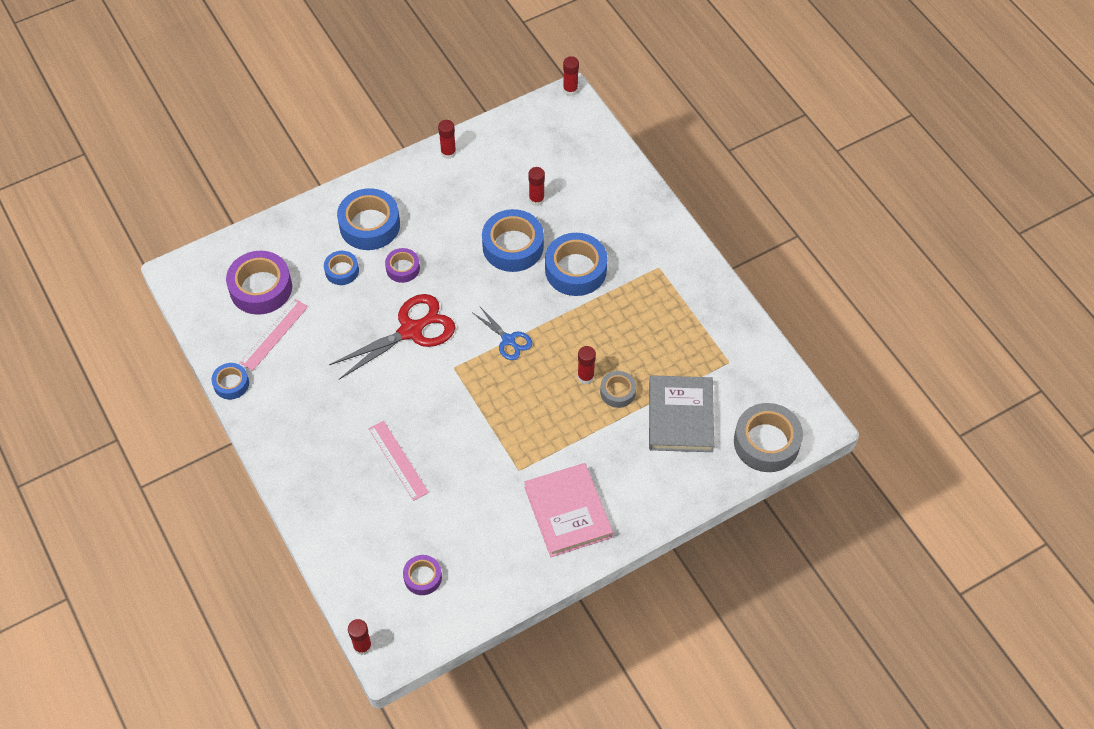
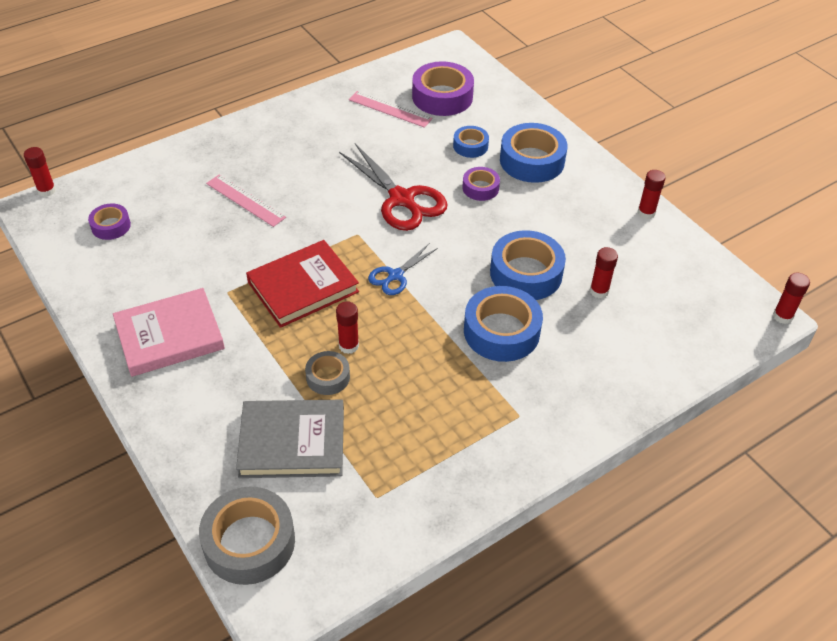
camera: 85 degrees right, 10 degrees down
(231, 384) = (334, 89): blue tape -> none
(398, 460) = (245, 200): pink ruler -> pink ruler turned 75 degrees clockwise
(516, 410) = (303, 287): none -> red book

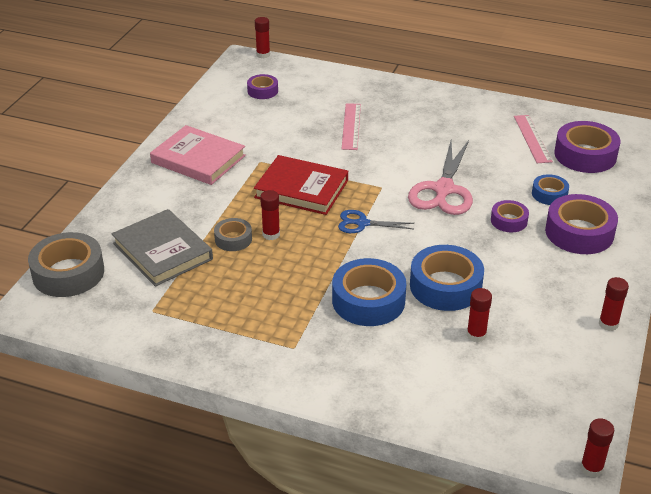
camera: 55 degrees right, 10 degrees down
(402, 199) = (443, 190): red scissors -> pink scissors
(532, 161) = (579, 232): blue tape -> purple tape

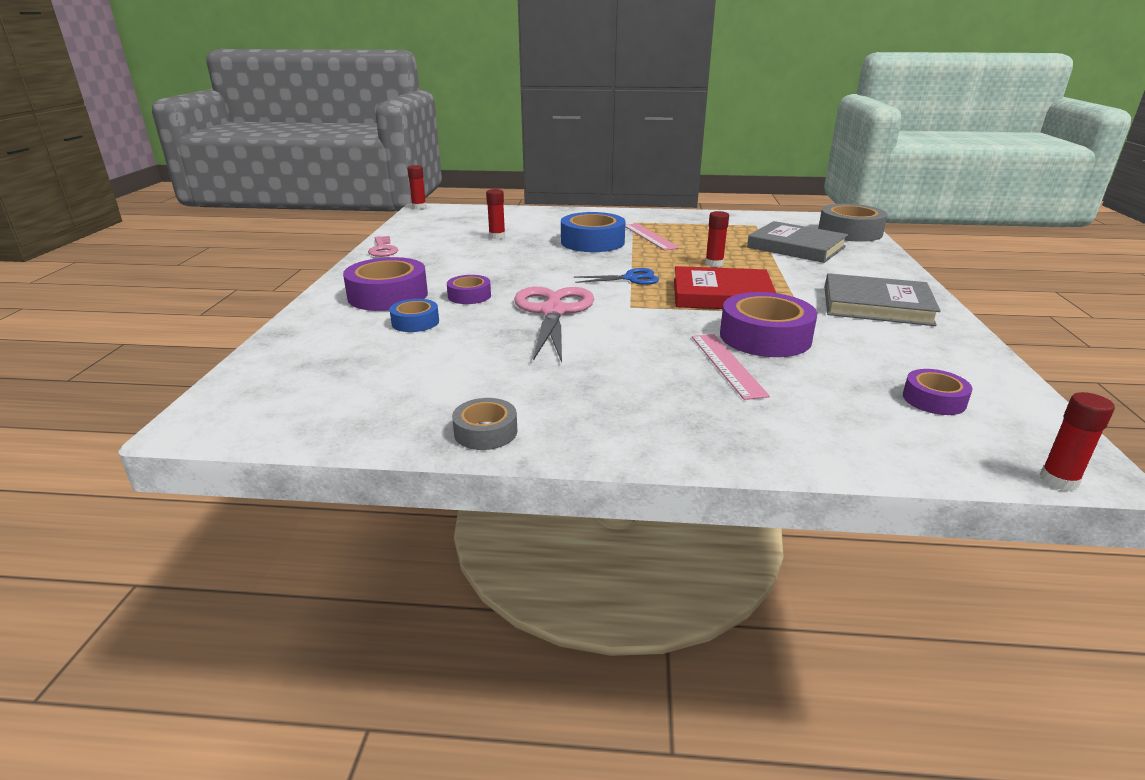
camera: 165 degrees right, 10 degrees down
(198, 159) = (876, 305): pink book -> grey book
(233, 239) = (745, 258): grey tape -> grey tape (485, 432)
(445, 286) = (528, 253): blue tape -> none
(532, 138) = (428, 384): pink ruler -> pink ruler (650, 236)
(585, 155) = (345, 371): purple tape -> purple tape (765, 337)
(608, 324) = (383, 249): red glue stick -> pink key

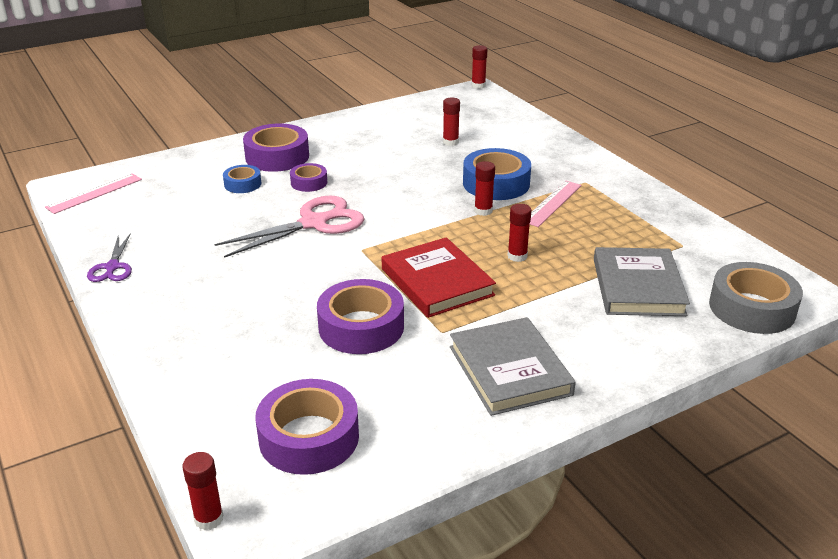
camera: 55 degrees right, 5 degrees up
(383, 249) = (361, 117): pink key -> none
(485, 432) = (112, 267): grey tape -> purple scissors
(629, 255) = (483, 211): none -> red glue stick
(631, 278) = (425, 230): blue scissors -> none
(727, 365) = (287, 323): pink ruler -> pink ruler (94, 193)
(934, 399) = (309, 437): purple tape -> purple tape, size x1.83

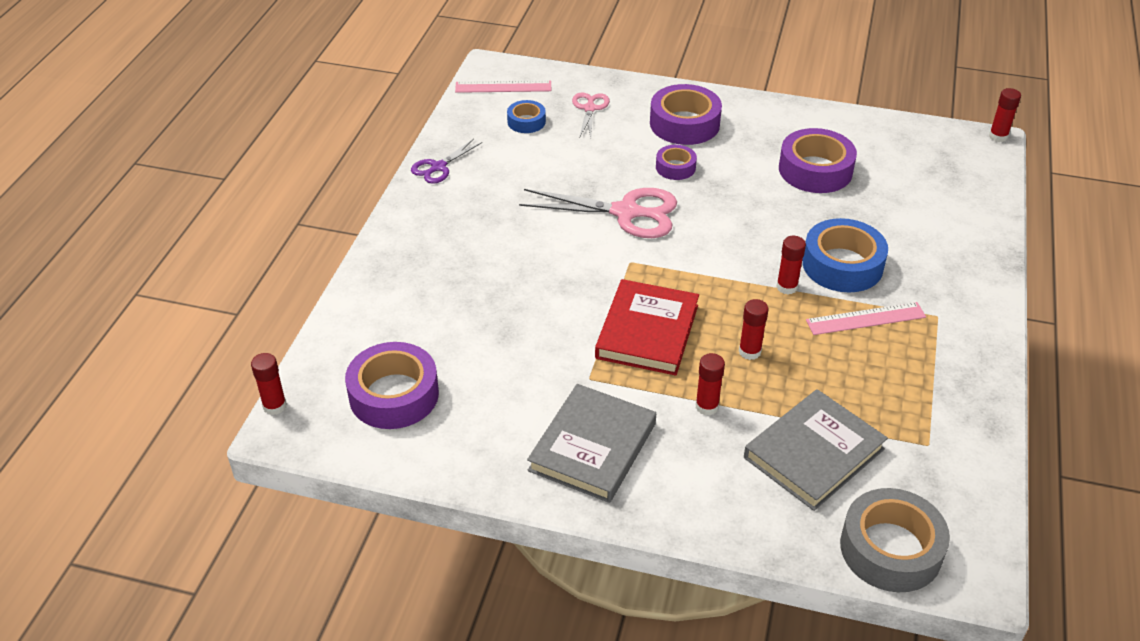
camera: 45 degrees right, 10 degrees up
(190, 177) = (589, 108): none -> pink scissors
(242, 184) = (620, 139): blue tape -> blue tape (526, 122)
(361, 327) = (537, 333): purple tape -> purple tape (815, 170)
(450, 142) = (866, 192): red glue stick -> red glue stick (707, 406)

